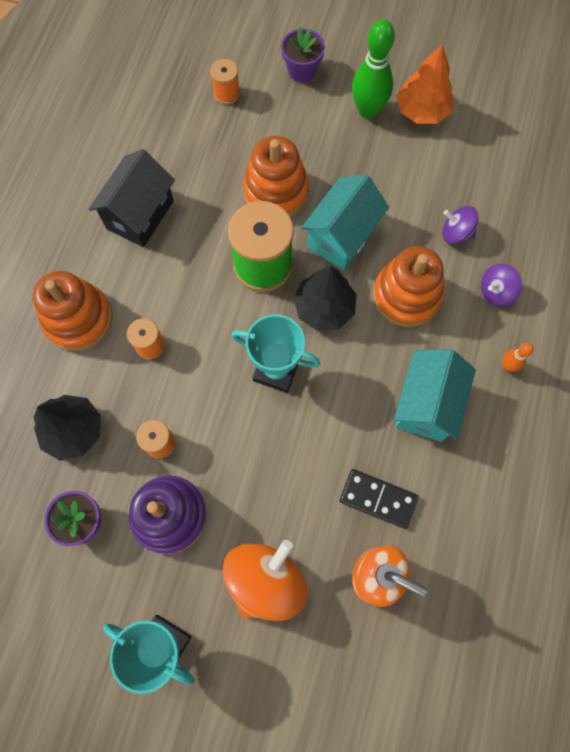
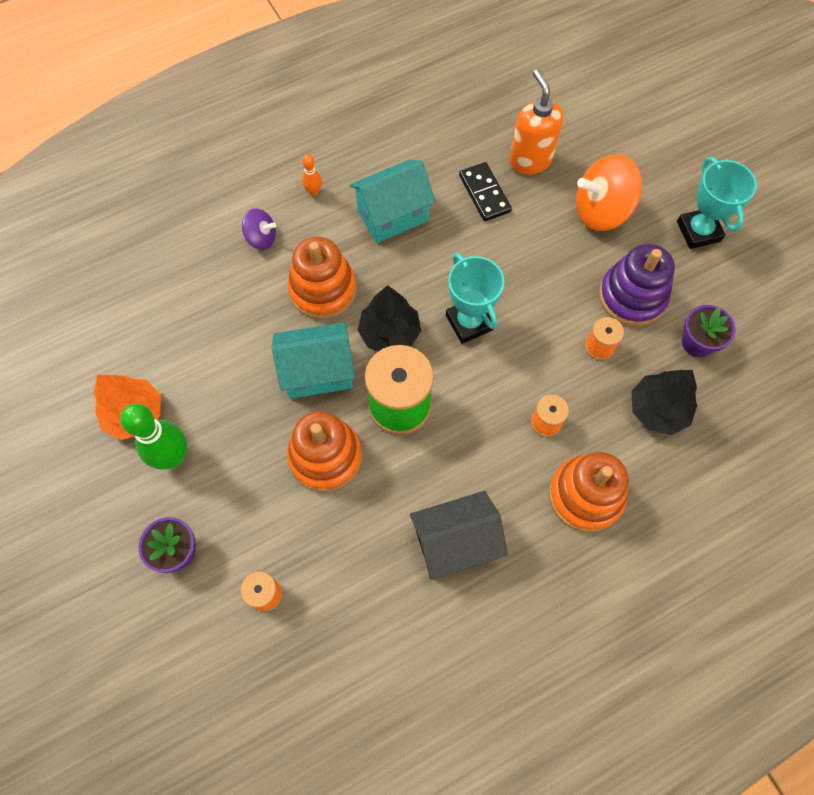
camera: 135 degrees left, 5 degrees down
(456, 233) = (235, 299): purple spinning top -> none

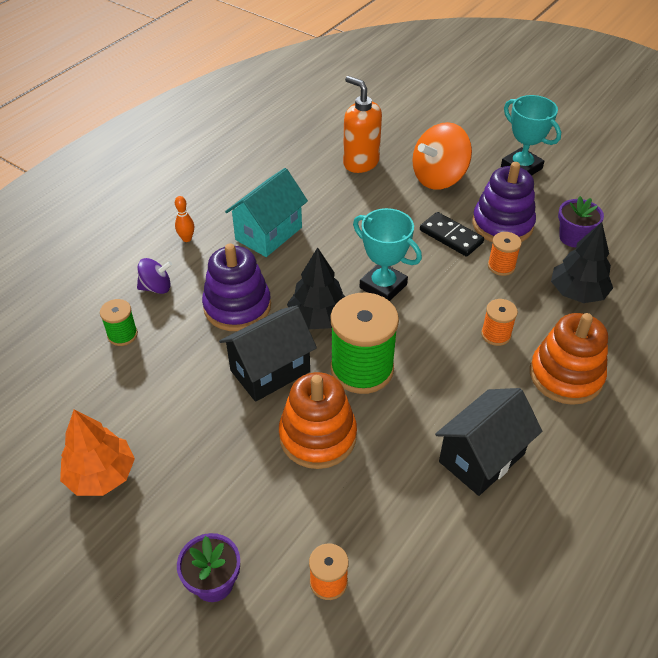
camera: 25 degrees left, 20 degrees down
(173, 457) = (163, 497): green bowling pin -> none
(210, 279) = (122, 335): none -> green spool
(318, 372) = (270, 371): turquoise house -> black house
(323, 290) = (237, 306): orange stacking toy -> purple stacking toy
(484, 193) = (337, 195): black domino -> black domino (451, 236)

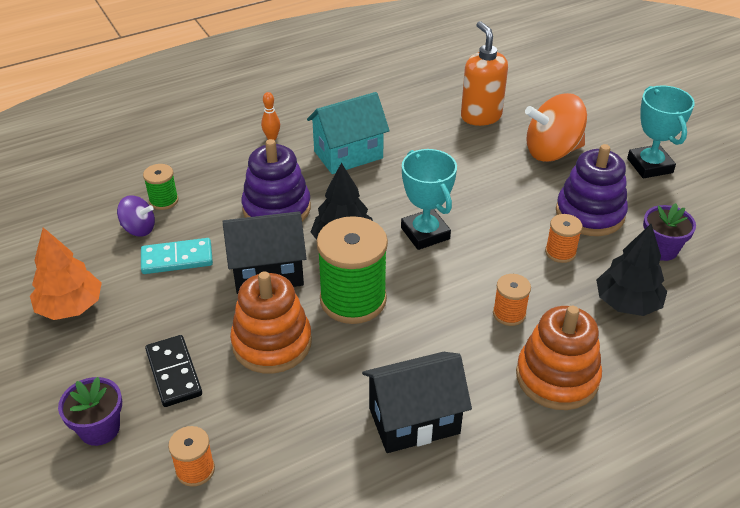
camera: 25 degrees right, 5 degrees down
(156, 287) = (218, 171): purple spinning top -> purple spinning top (139, 229)
(175, 388) = (177, 258): none -> turquoise domino
(451, 236) = (526, 209): black domino -> black domino (173, 373)

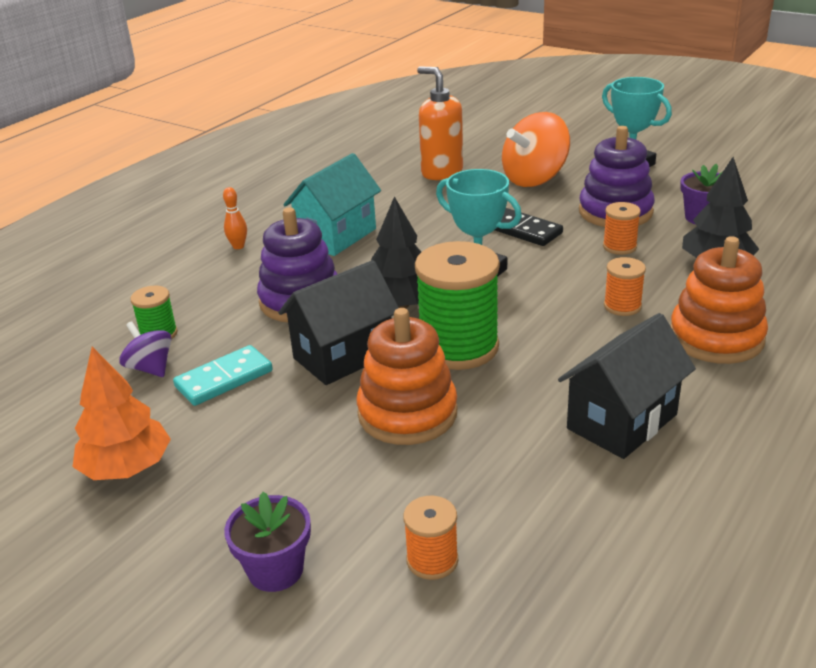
camera: 25 degrees left, 10 degrees down
(139, 229) = (150, 368): purple spinning top -> purple spinning top turned 120 degrees counterclockwise
(173, 373) = (319, 481): black domino -> black domino (523, 230)

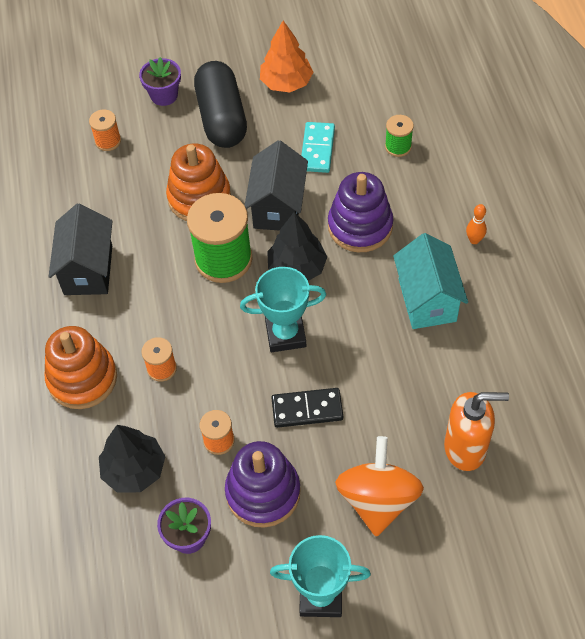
camera: 135 degrees right, 25 degrees up
(150, 368) = (364, 127): purple spinning top -> none
(256, 481) = (222, 118): none -> black capsule

